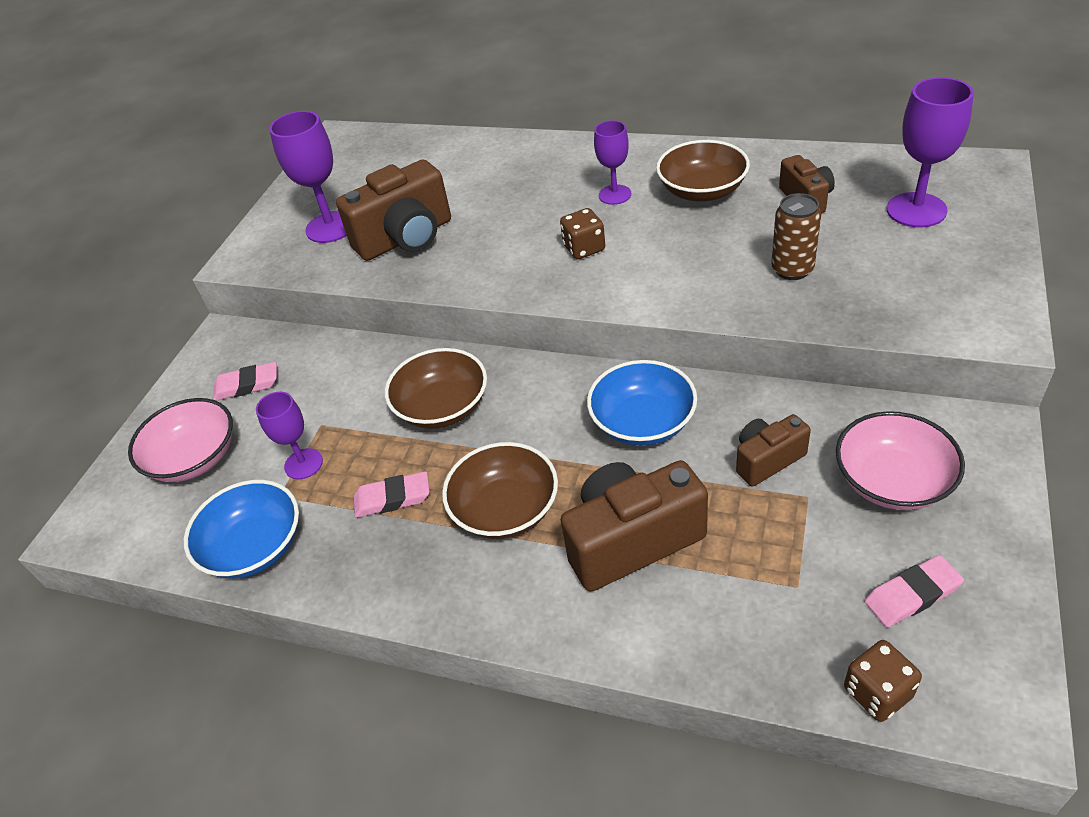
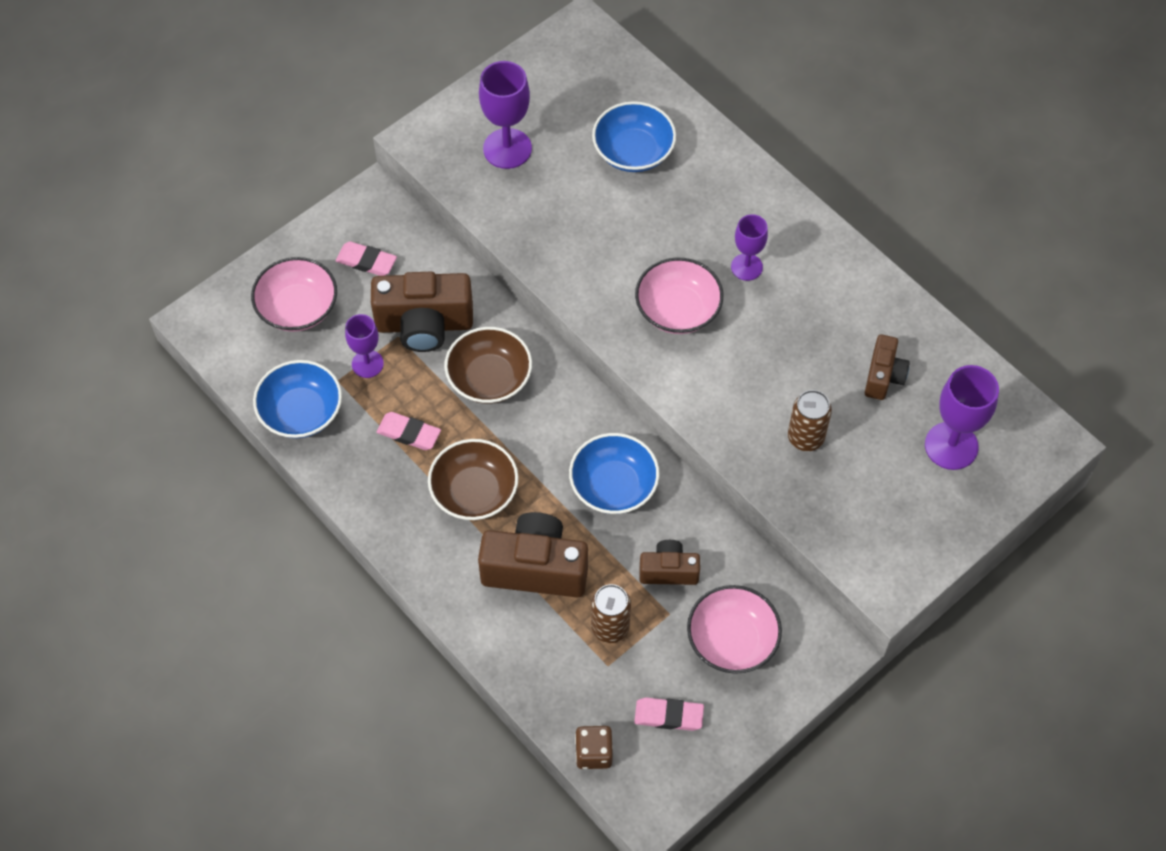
camera: 25 degrees right, 15 degrees up
(406, 238) = (555, 203): brown camera -> brown camera (424, 325)
(447, 178) = (633, 151): none -> blue bowl
(584, 248) = (678, 310): brown dice -> pink bowl
(702, 191) = (815, 311): brown bowl -> none
(762, 547) = (610, 627): none -> brown can

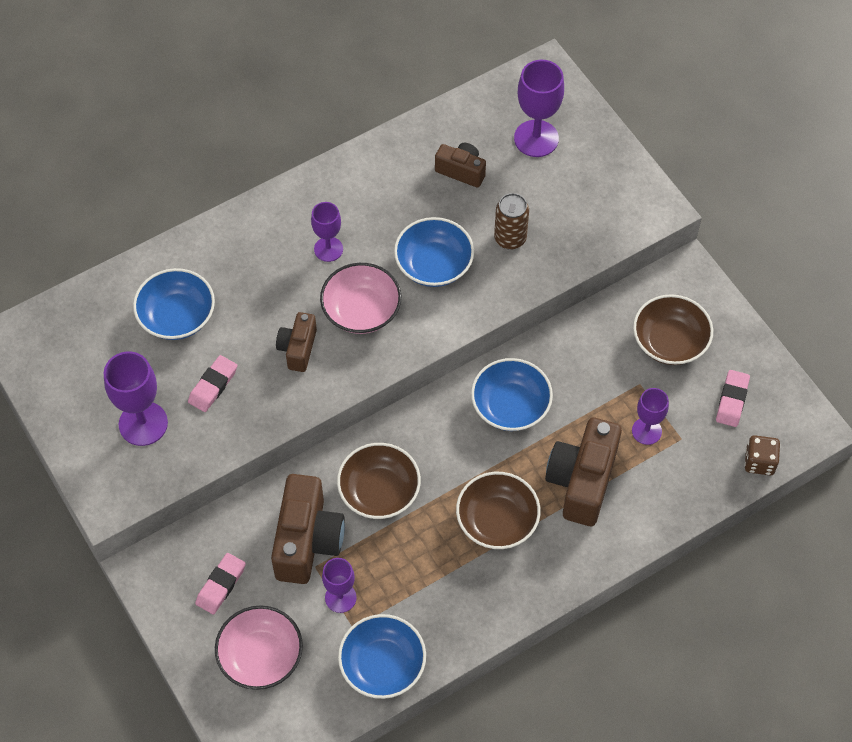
camera: 80 degrees left, 0 degrees up
(409, 433) = (425, 569): pink eraser -> pink eraser (213, 385)
(610, 627) = (646, 431): brown can -> purple goblet
(668, 571) = (599, 377): brown camera -> brown camera (298, 348)
(732, 640) = (670, 341): pink bowl -> brown bowl
(752, 368) = (434, 265): none -> blue bowl

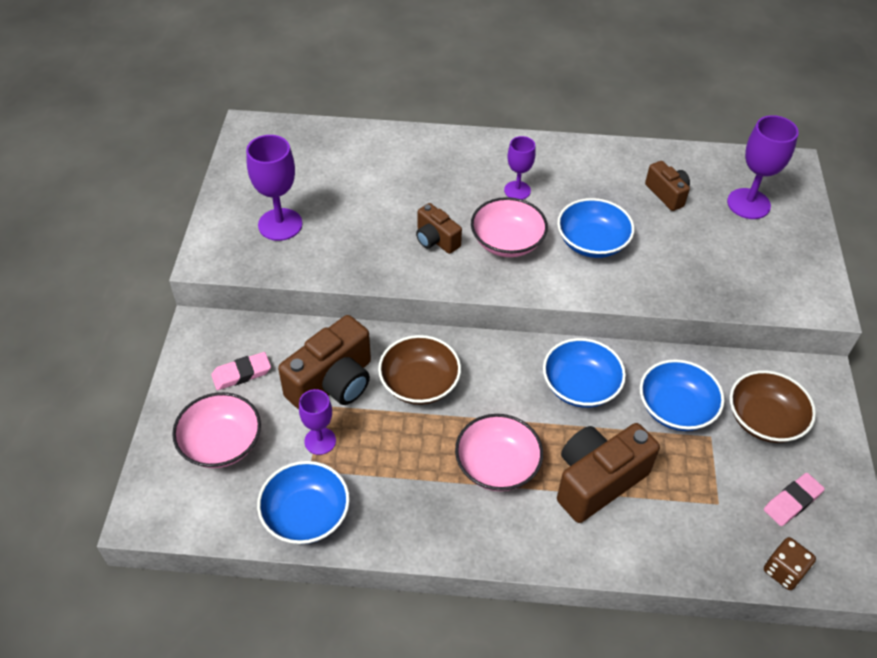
camera: 35 degrees right, 10 degrees down
(177, 316) = (368, 173): blue bowl -> blue bowl (675, 408)
(213, 385) = (351, 229): pink eraser -> none
(298, 348) = (436, 240): brown camera -> brown camera turned 90 degrees counterclockwise
(497, 521) = (497, 465): brown bowl -> pink bowl
(510, 238) = (671, 258): brown can -> none
(646, 431) = (689, 477): purple goblet -> none

